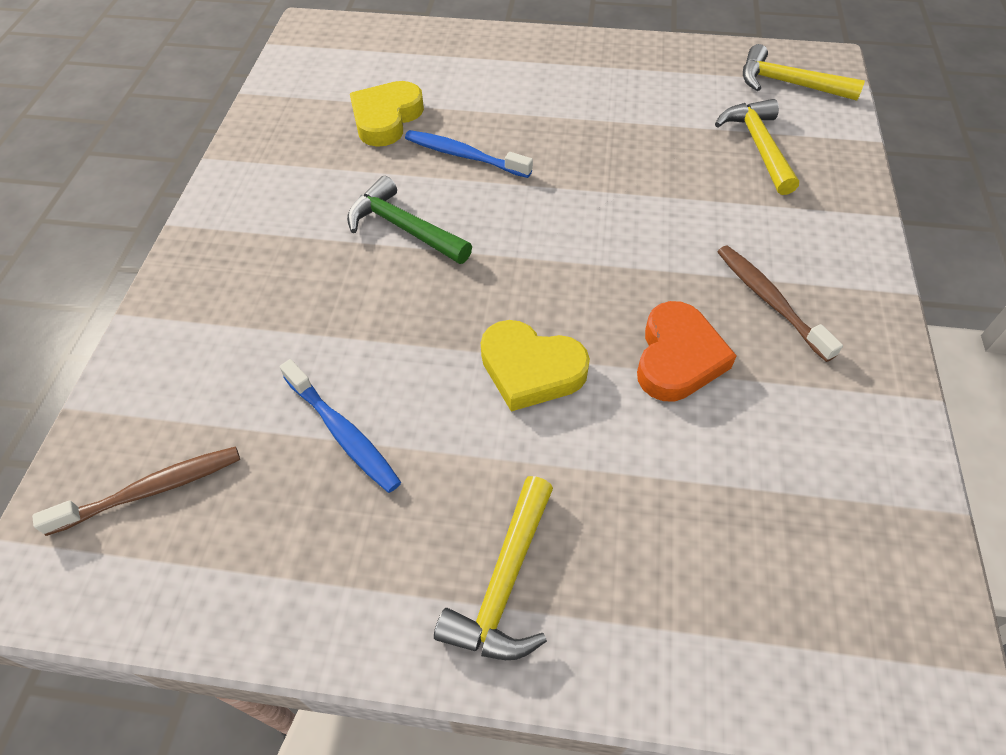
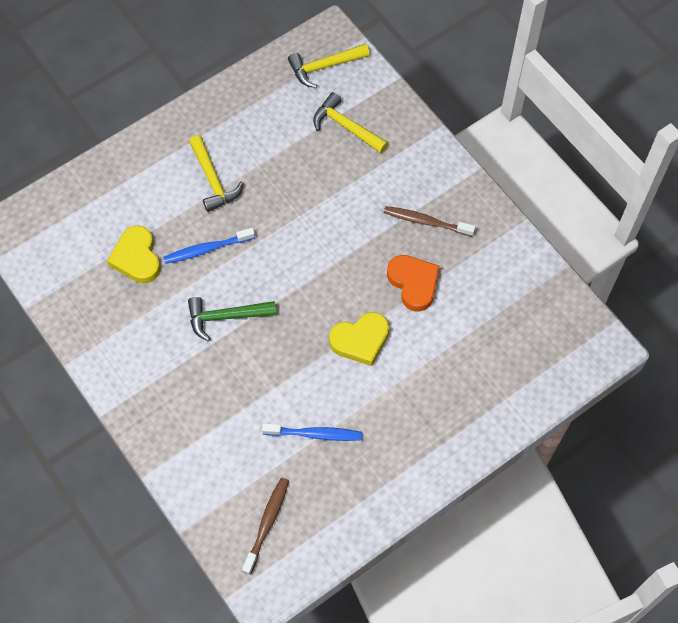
camera: 45 degrees left, 10 degrees up
(505, 583) = (437, 433): yellow hammer -> yellow hammer (213, 180)

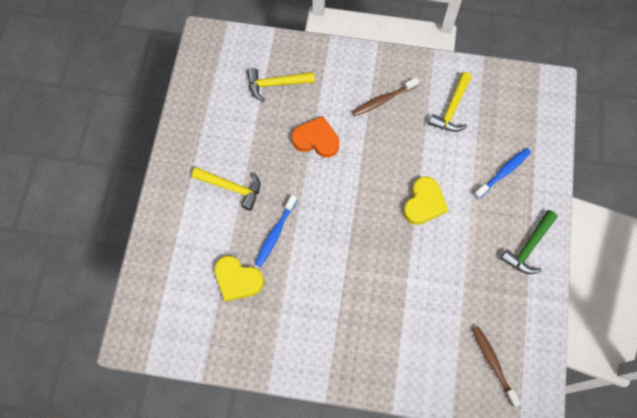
camera: 45 degrees left, 5 degrees up
(226, 317) = (333, 264): green hammer -> green hammer (529, 247)
(314, 434) = (460, 283): blue toothbrush -> blue toothbrush (502, 173)
(324, 67) = (223, 59): yellow hammer -> yellow hammer (452, 109)
(413, 283) = (416, 142): orange heart -> orange heart (316, 140)

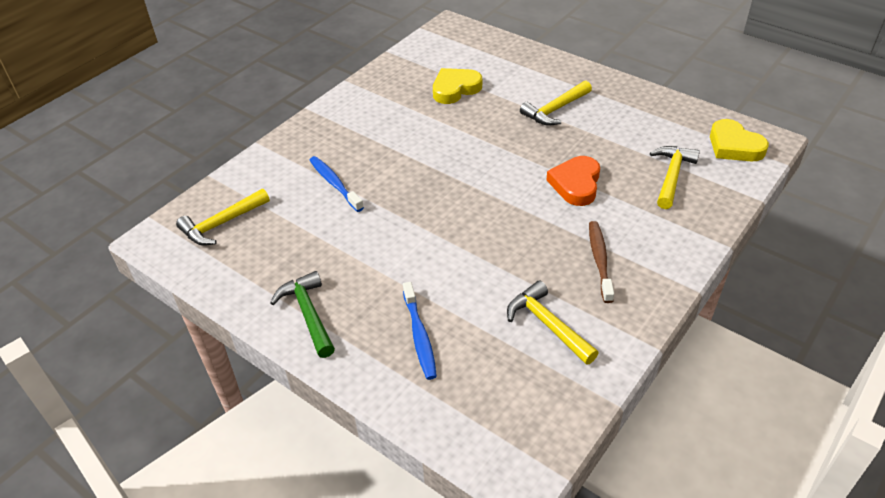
camera: 120 degrees right, 25 degrees down
(275, 233) = (484, 123): blue toothbrush -> blue toothbrush (335, 184)
(316, 140) = (576, 184): orange heart -> orange heart turned 150 degrees clockwise
(424, 203) = (435, 242): yellow heart -> yellow heart (734, 146)
(493, 364) = (222, 224): brown toothbrush -> yellow hammer

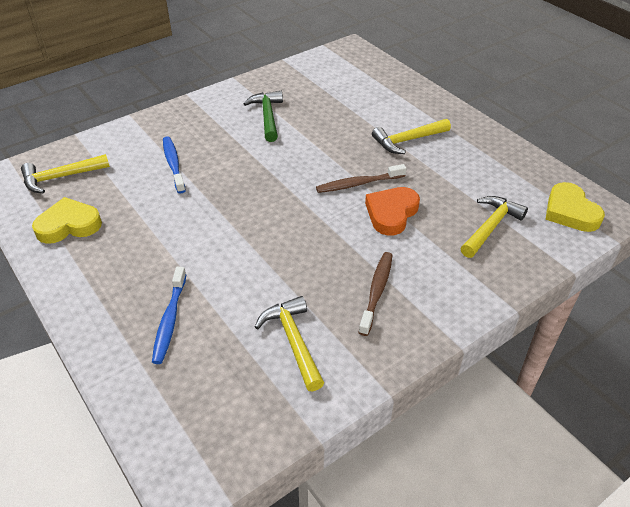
camera: 15 degrees right, 0 degrees up
(308, 314) = (85, 274): green hammer -> green hammer (267, 116)
(455, 89) = (325, 103): yellow heart -> yellow heart (69, 225)
(531, 162) = (359, 184): none -> brown toothbrush

